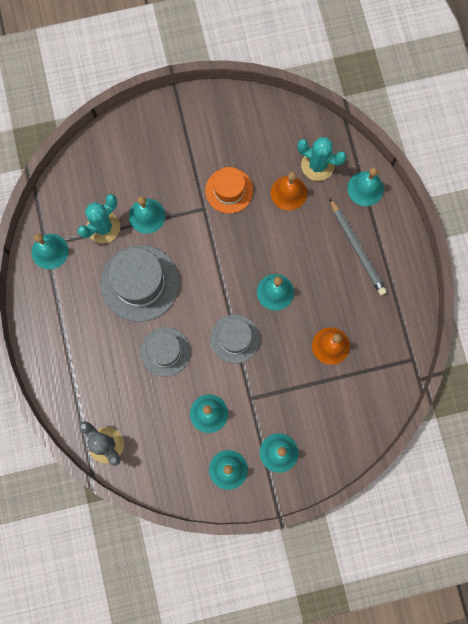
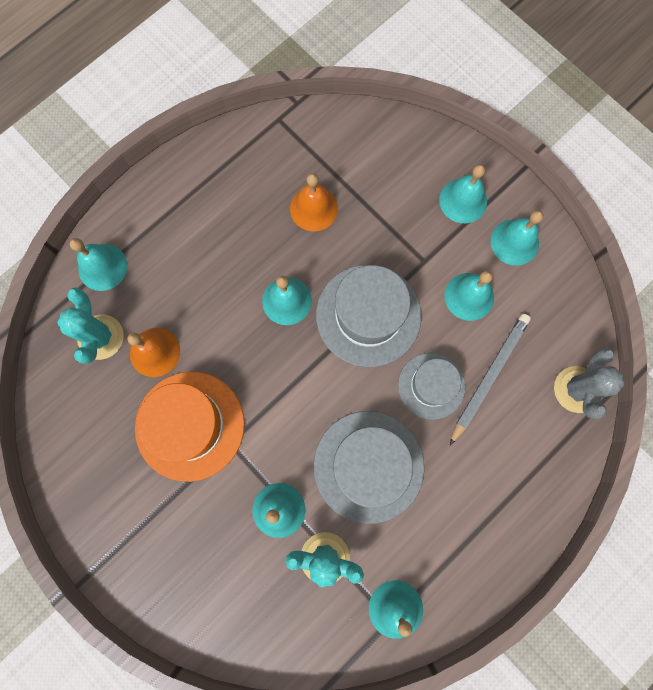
camera: 120 degrees left, 0 degrees up
(229, 190) = (190, 425): orange hat -> orange hat, size x1.60
(235, 338) = (368, 315): grey hat -> grey hat, size x1.60
(357, 248) = (183, 238): grey pencil -> grey pencil (489, 376)

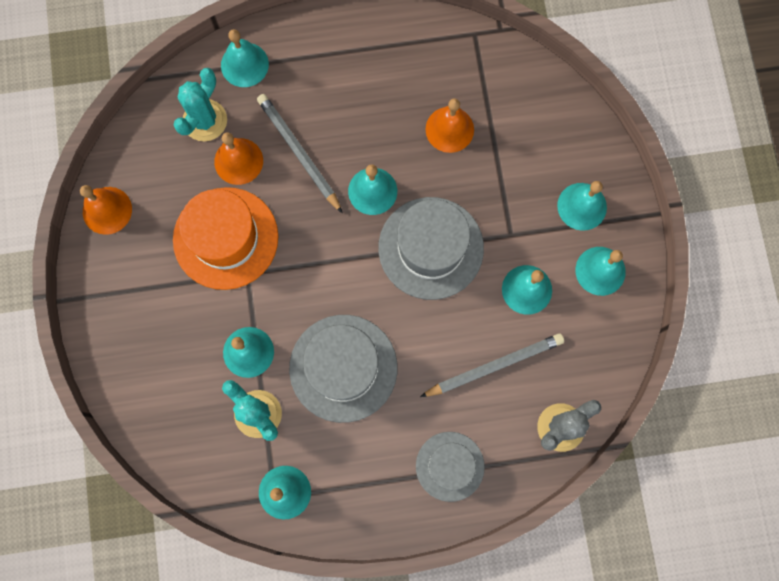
camera: 35 degrees right, 0 degrees up
(67, 473) = (107, 210): none -> orange bell
(202, 310) = (299, 153): none -> grey pencil
(431, 386) = (441, 340): grey hat -> grey hat (450, 466)

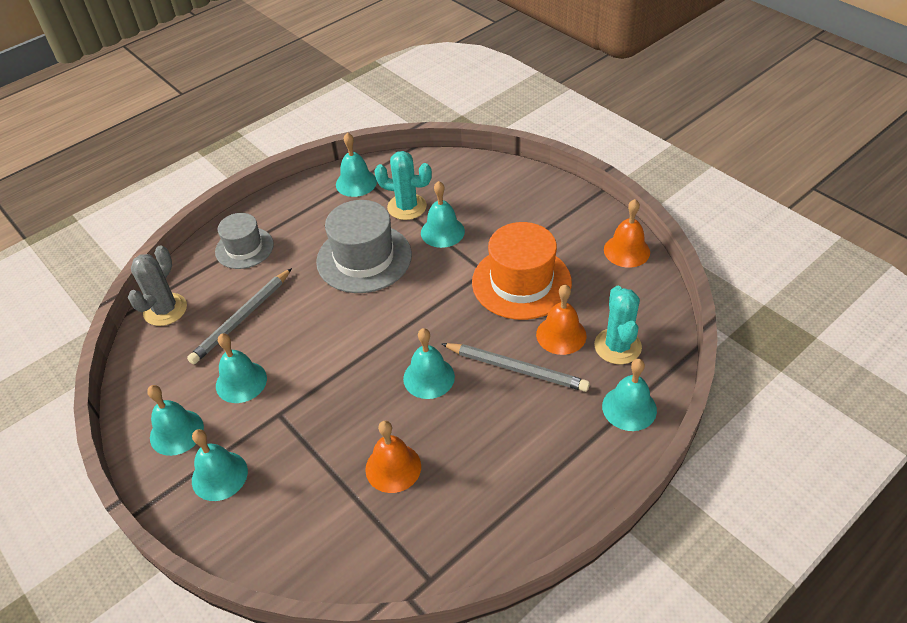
camera: 150 degrees right, 30 degrees down
(431, 248) = (347, 365): grey hat -> none

